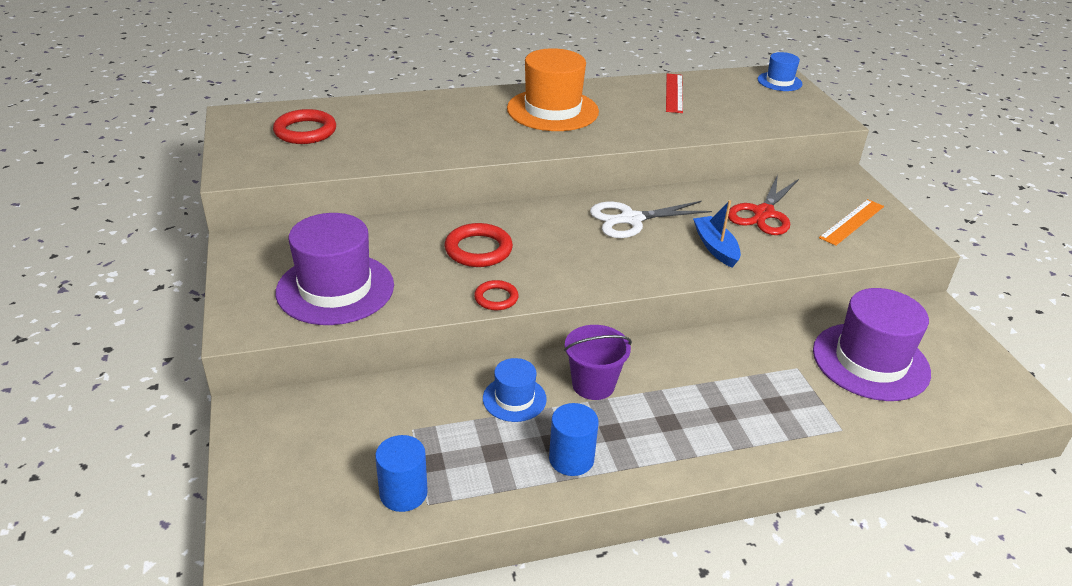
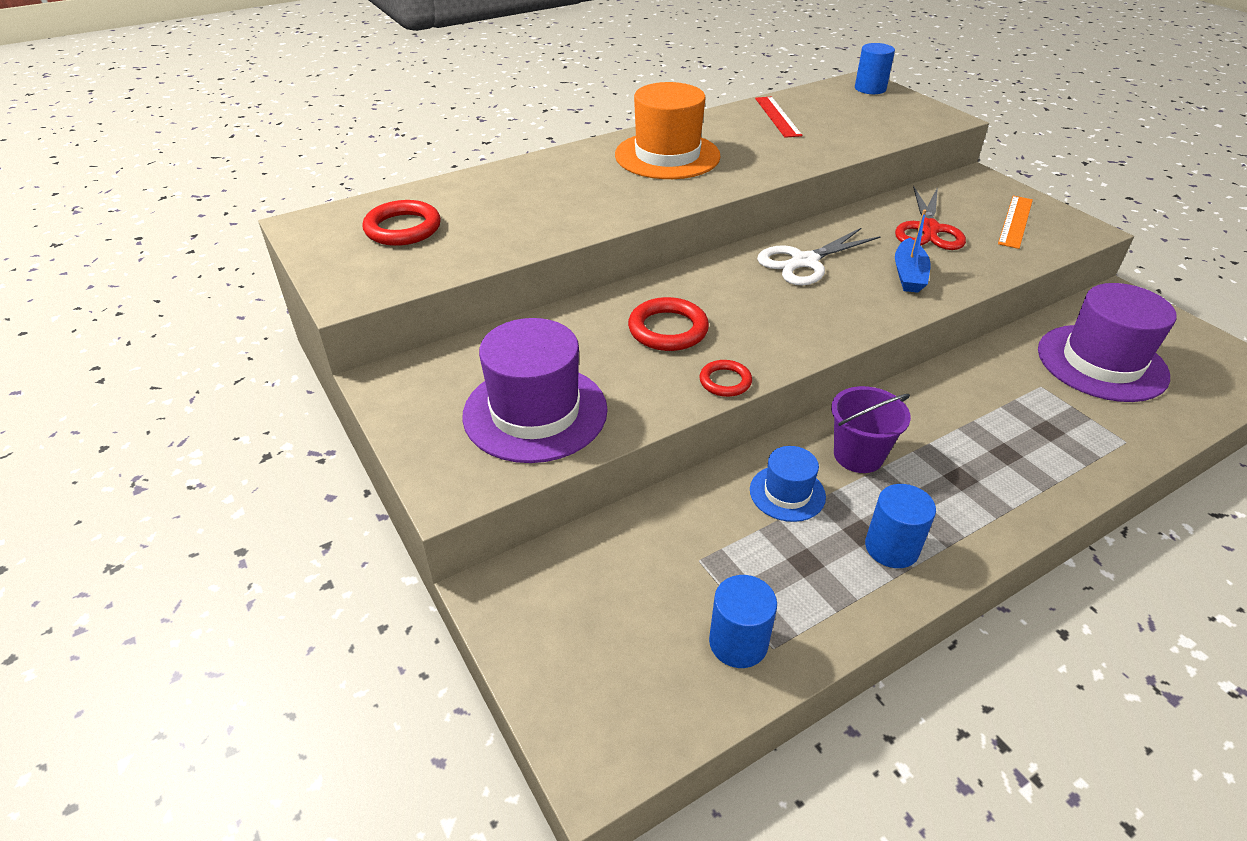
camera: 15 degrees left, 5 degrees up
(715, 247) = (908, 275): blue boat -> blue boat turned 135 degrees counterclockwise
(779, 82) = (870, 89): blue hat -> blue cylinder

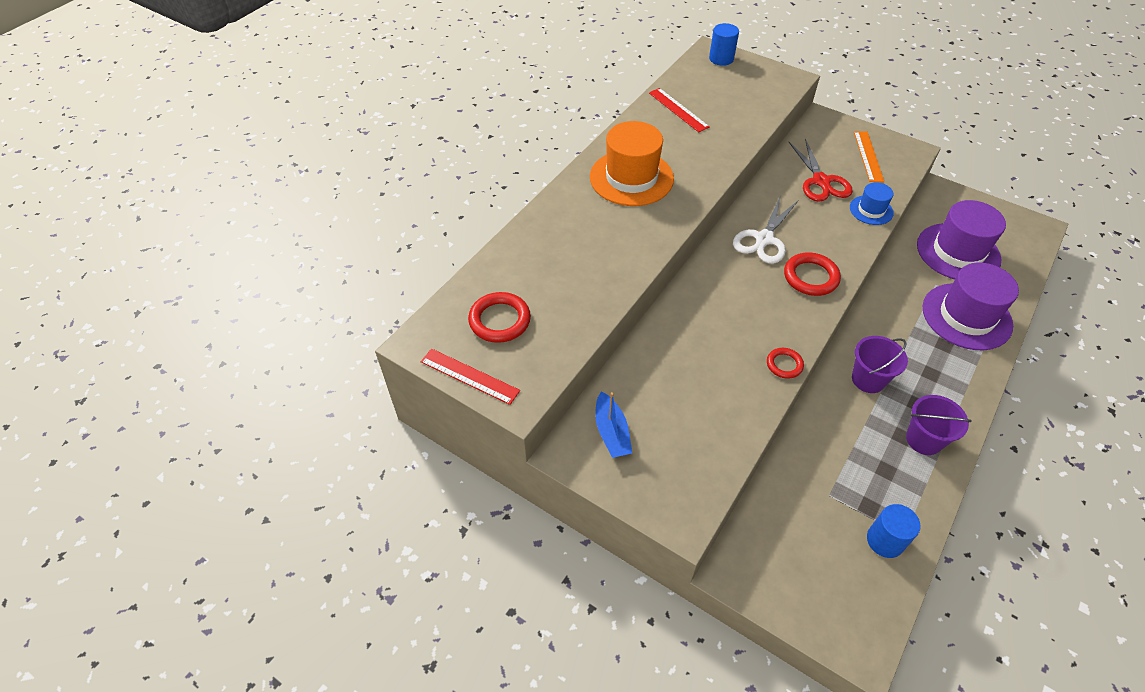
camera: 25 degrees left, 10 degrees up
(323, 262) = (469, 376): none -> red ruler
(535, 412) = (687, 438): purple hat -> purple hat (966, 316)
(668, 329) = (719, 333): red ring -> red ring (810, 277)
(787, 493) = (846, 425): blue hat -> blue hat (871, 210)
(891, 547) = (924, 440): blue cylinder -> purple bucket
(908, 275) = (834, 229): blue boat -> blue boat (611, 432)

